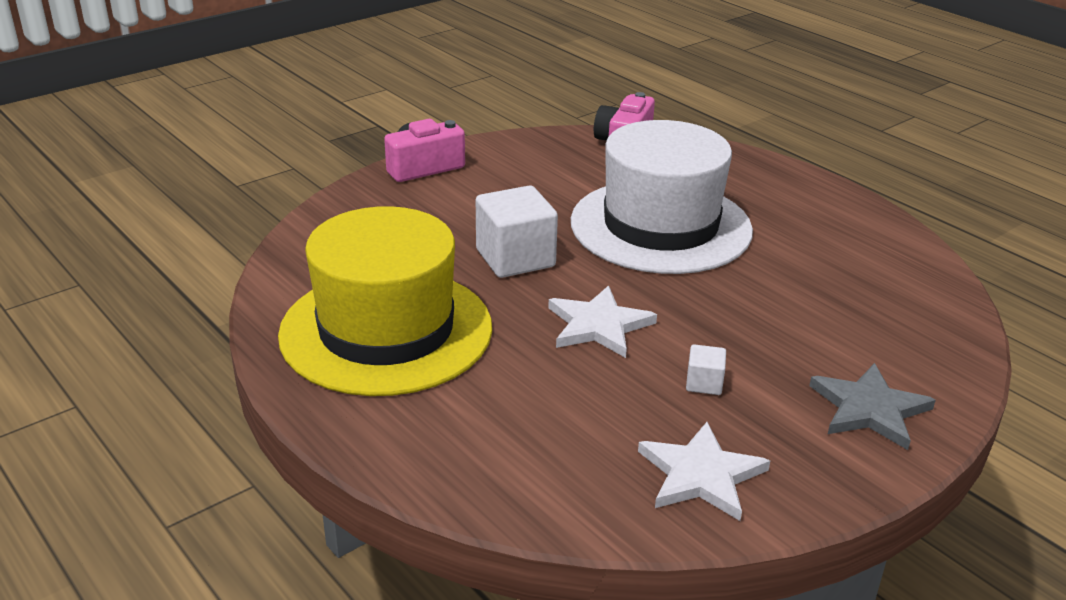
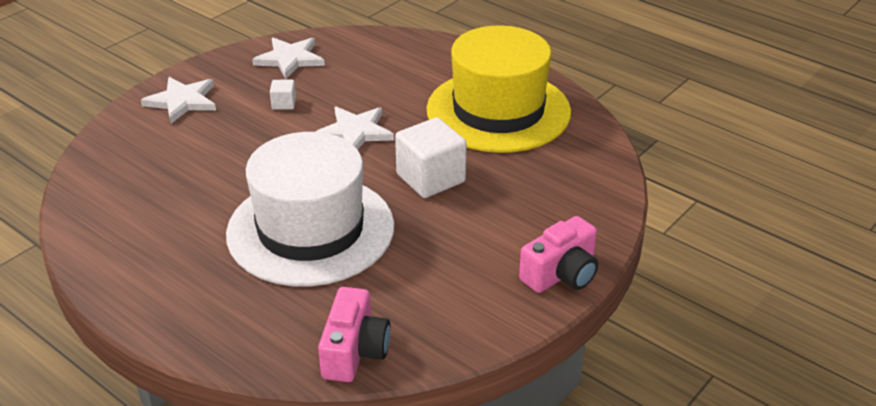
camera: 170 degrees right, 5 degrees up
(869, 409) = (182, 101): grey star -> white star

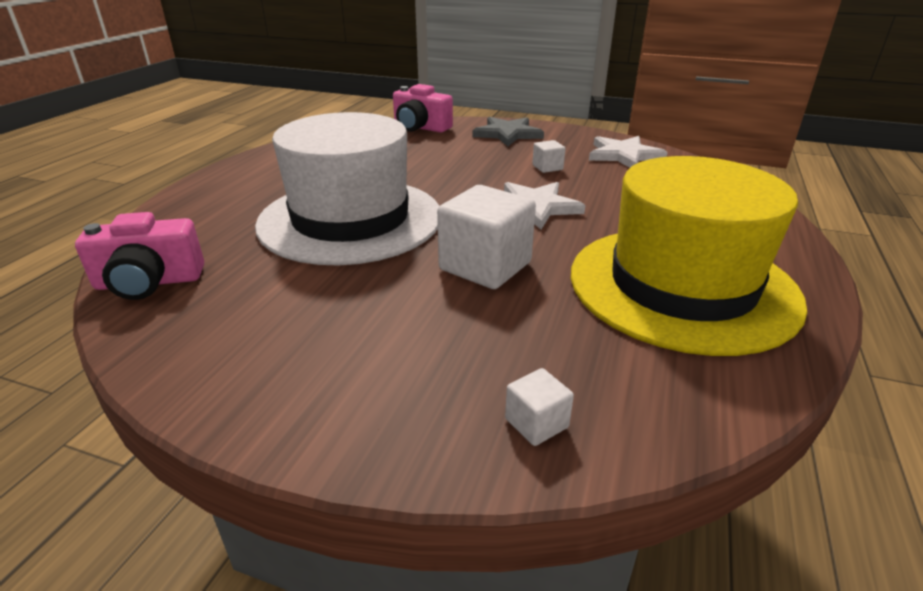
camera: 70 degrees right, 5 degrees down
(182, 101) = (507, 134): white star -> grey star
(561, 274) = (318, 423): pink camera -> pink camera (420, 127)
(591, 200) = (536, 423): none -> white cube

